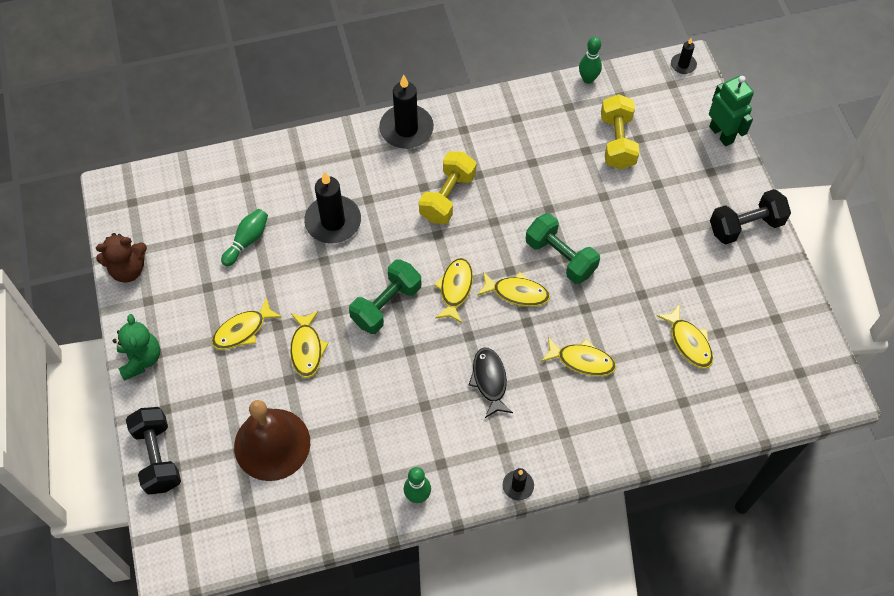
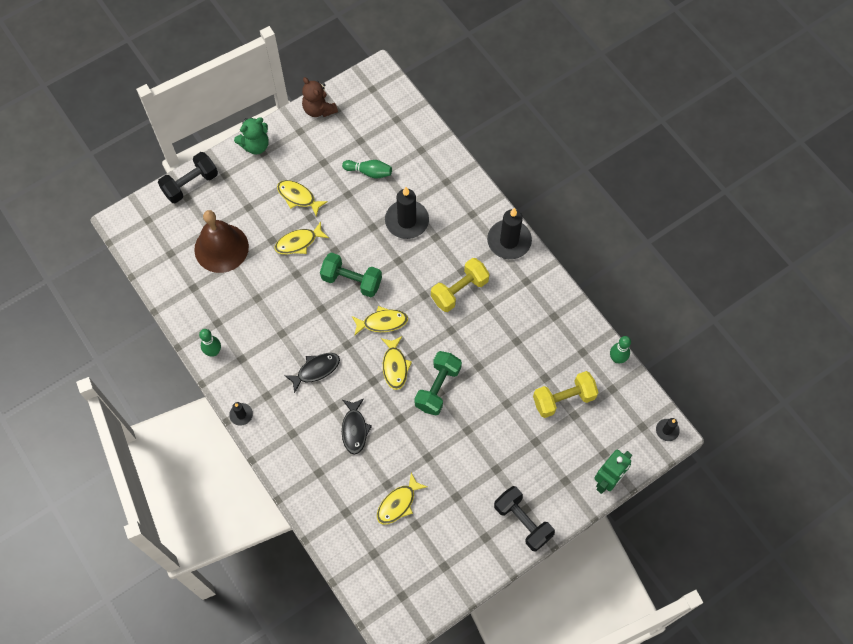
camera: 70 degrees right, 5 degrees up
(447, 197) = (459, 290): yellow dumbbell -> yellow dumbbell turned 45 degrees counterclockwise
(582, 360) = (354, 429): yellow fish -> black fish

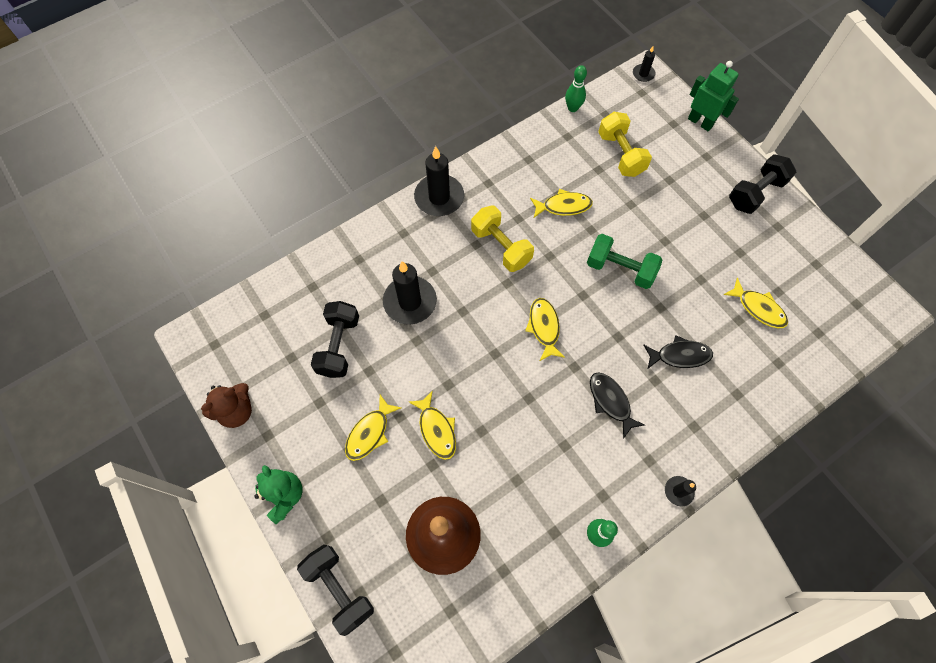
camera: 90 degrees left, 0 degrees up
(351, 281) = (490, 363): green dumbbell -> none
(369, 172) = (339, 346): green bowling pin -> black dumbbell
(395, 366) = (598, 313): yellow fish -> yellow fish (563, 206)

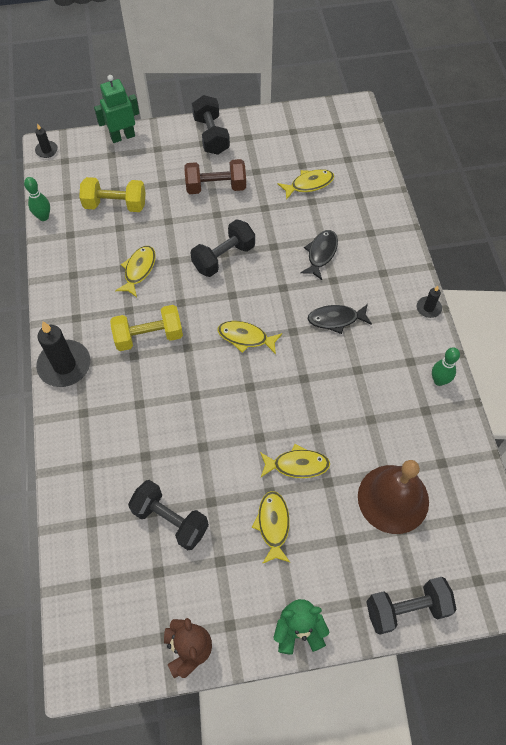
camera: 65 degrees left, 5 degrees down
(370, 433) = (273, 525): yellow fish -> yellow fish turned 150 degrees counterclockwise
(410, 302) = (160, 436): black candle -> none
(620, 269) = (223, 257): green dumbbell -> black dumbbell
(696, 225) = (216, 187): none -> brown dumbbell

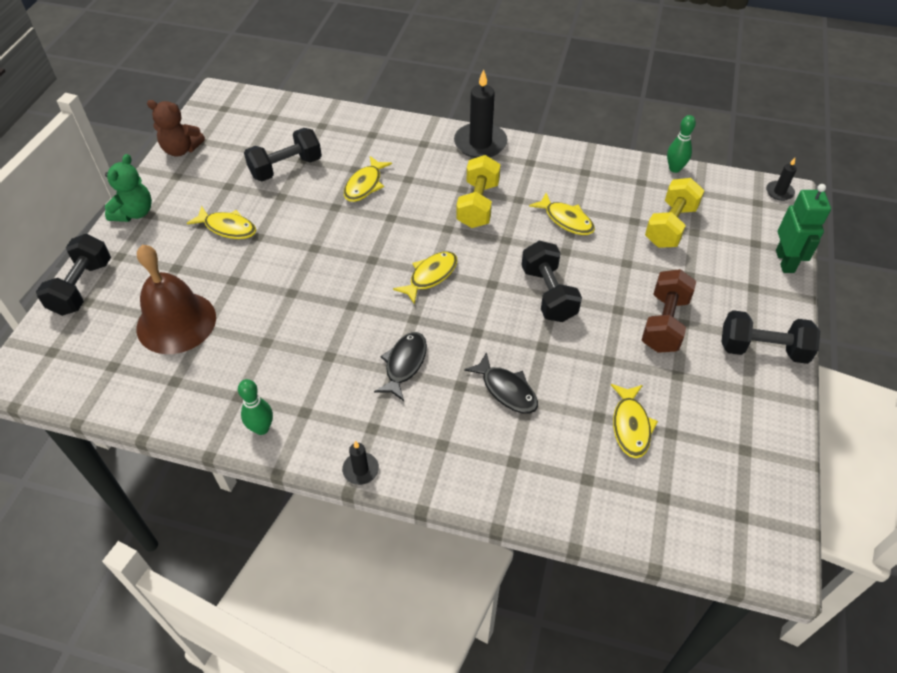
camera: 115 degrees right, 10 degrees down
(297, 465) = (266, 264): yellow fish -> yellow fish (365, 185)

